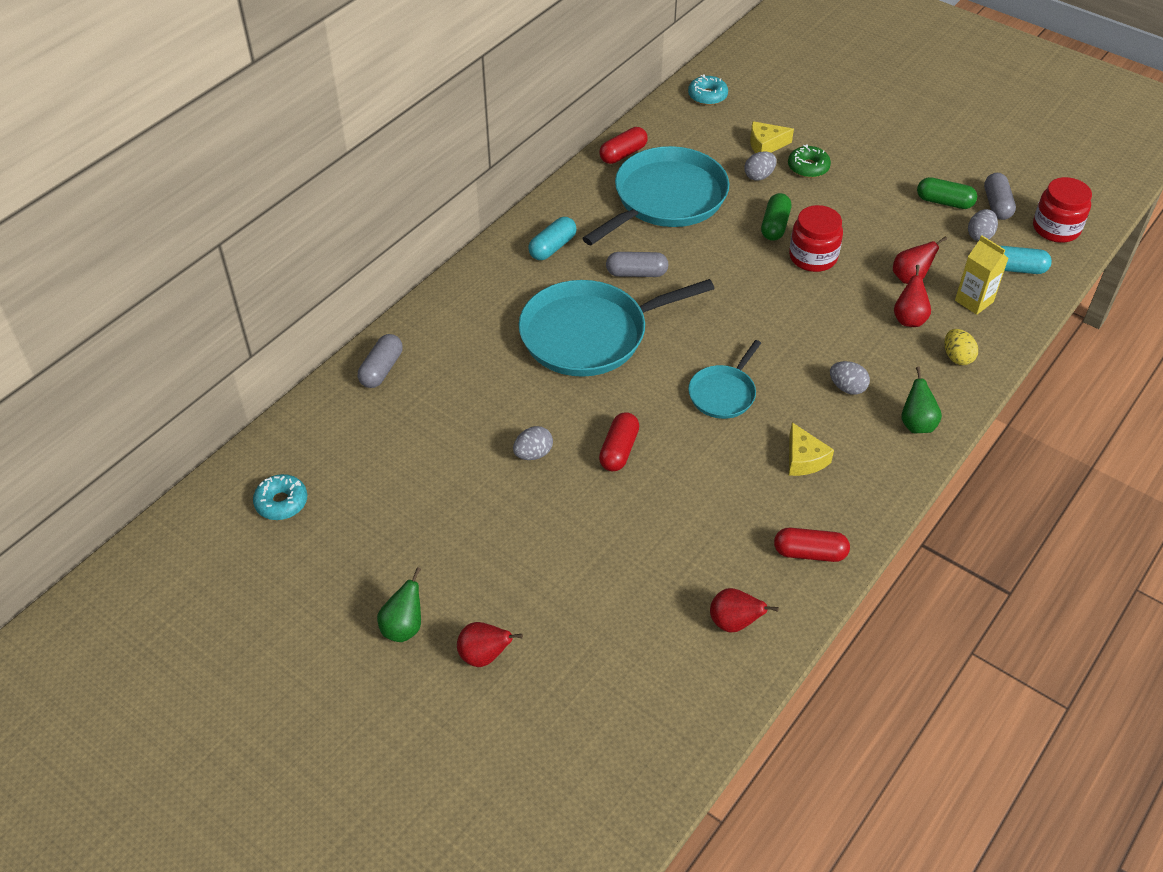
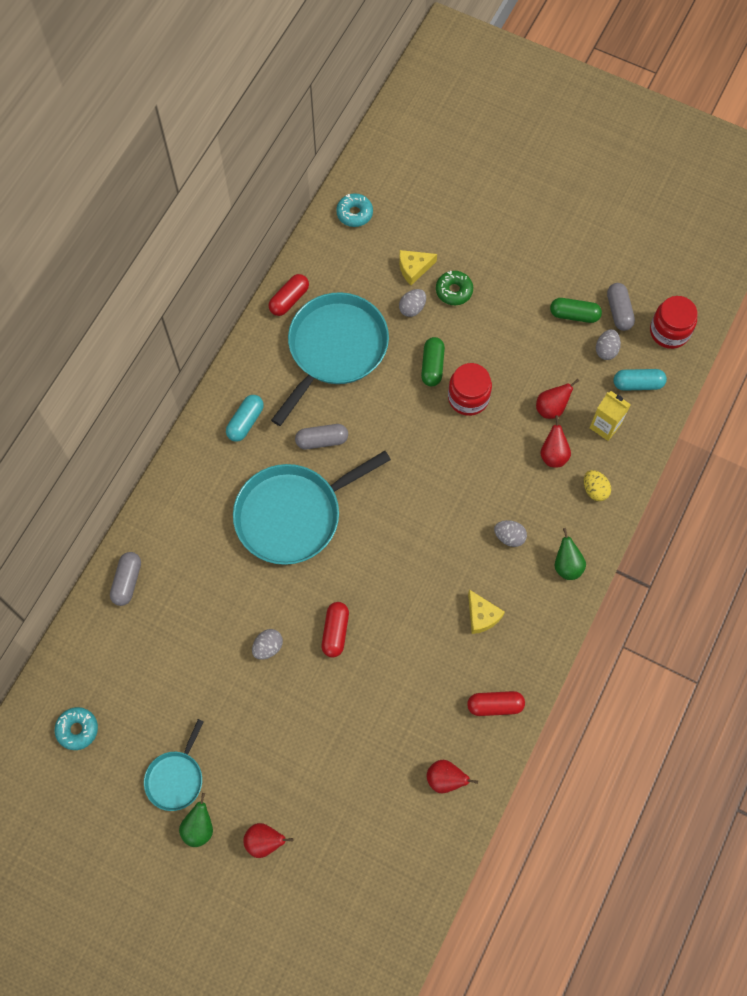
camera: 10 degrees left, 20 degrees up
(723, 393) = (411, 559): turquoise pan -> turquoise pan (176, 778)

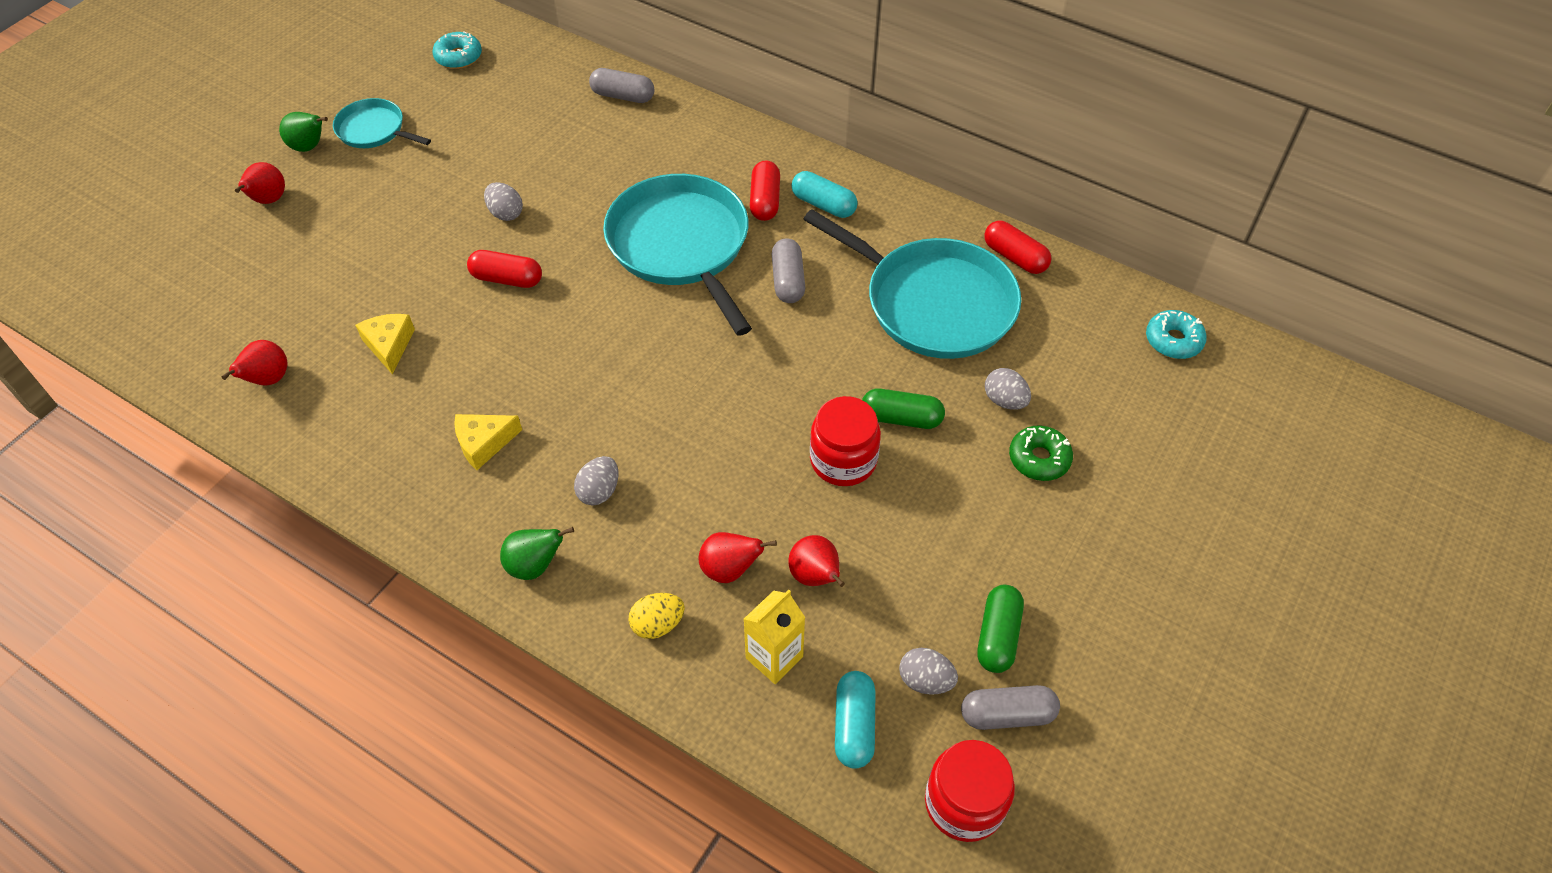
camera: 95 degrees right, 15 degrees down
(414, 268) = (1078, 408): yellow cheese -> yellow cheese (389, 345)
(495, 705) = (347, 446): red capsule -> red capsule (765, 201)

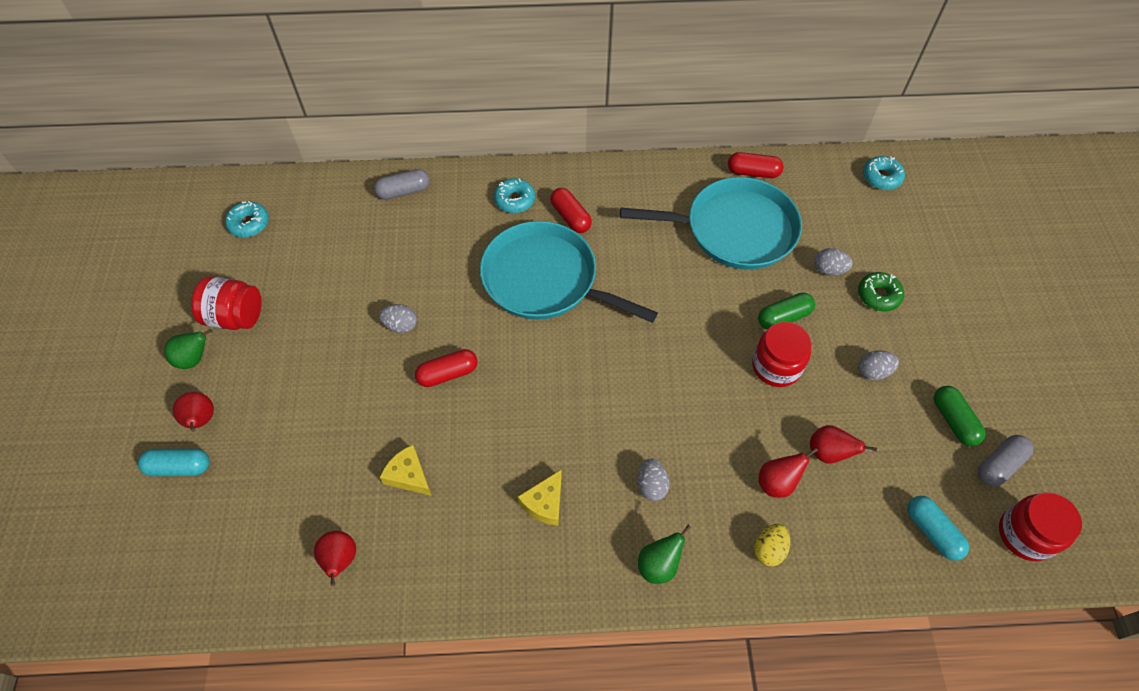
camera: 35 degrees left, 5 degrees up
(374, 130) = (235, 317): turquoise pan -> red jar
(723, 156) = (514, 200): none -> turquoise donut
(774, 657) = (852, 521): yellow carton -> none
(788, 280) = (635, 265): grey capsule -> none
(823, 204) = (610, 199): turquoise capsule -> turquoise capsule (179, 467)
(925, 680) = (942, 475): grey egg -> grey egg (873, 372)

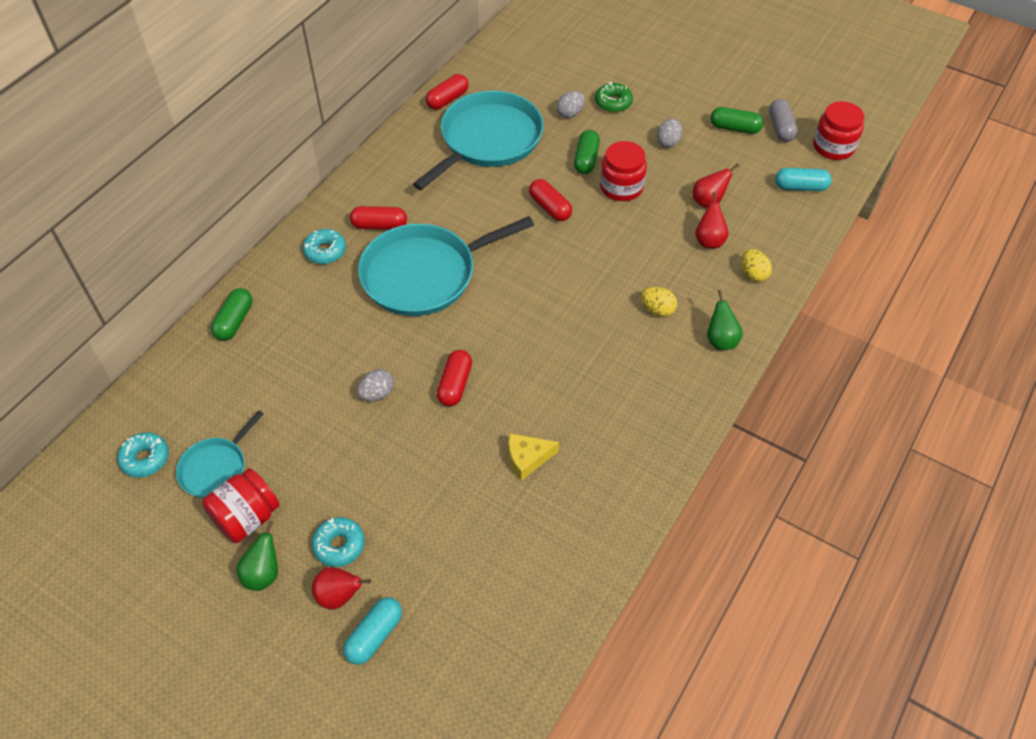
camera: 55 degrees left, 5 degrees down
(266, 269) = (216, 468): none -> turquoise pan
(340, 560) = (566, 545): red pear -> none
(403, 191) = (234, 321): grey capsule -> green capsule
(545, 503) = (622, 381): yellow cheese -> none
(651, 485) = (657, 310): grey egg -> yellow egg
(698, 324) = (550, 207): none -> red capsule
(881, 177) = (521, 40): turquoise donut -> turquoise donut (339, 545)

